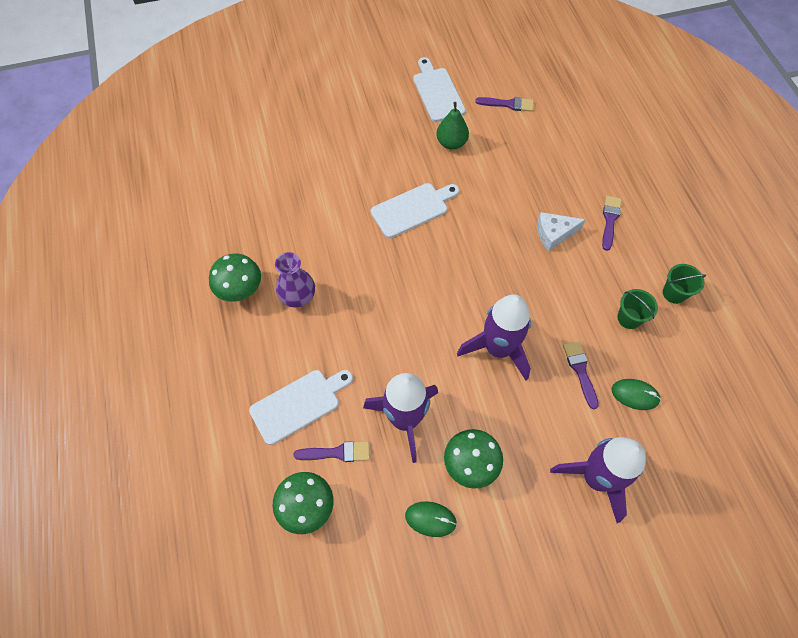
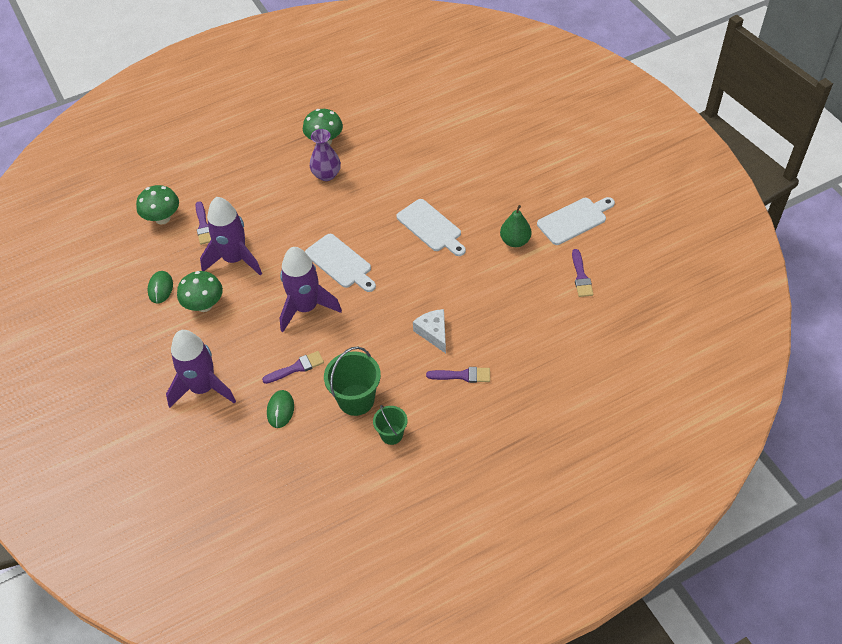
camera: 80 degrees right, 10 degrees down
(299, 404) = (237, 196): white cutting board -> white cutting board (340, 263)
(629, 318) = (356, 400): green bucket -> green bucket, size x1.66

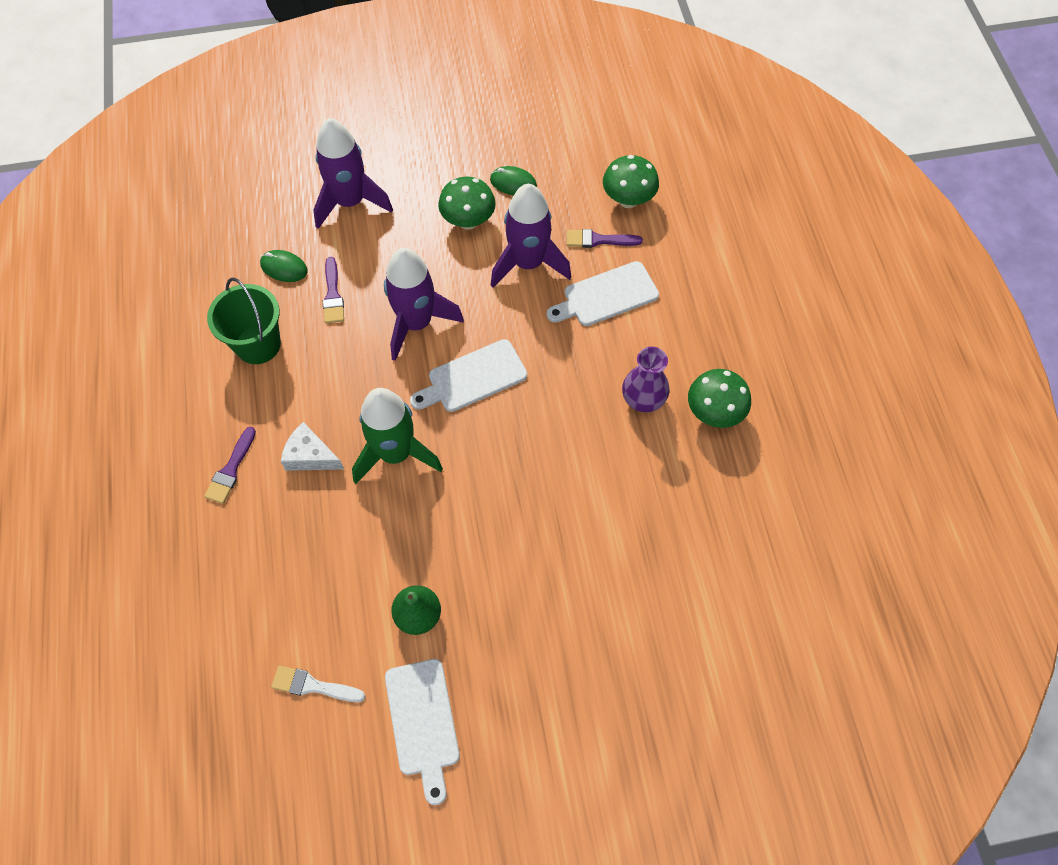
camera: 105 degrees right, 10 degrees up
(391, 434) = (193, 368): green bucket -> none
(413, 286) = (395, 453): none -> green rocket
(431, 227) = (490, 507): white cutting board -> white cutting board (606, 296)
(433, 333) = (310, 456): white cheese -> white cheese turned 150 degrees counterclockwise
(581, 276) = (313, 686): purple brush -> white brush

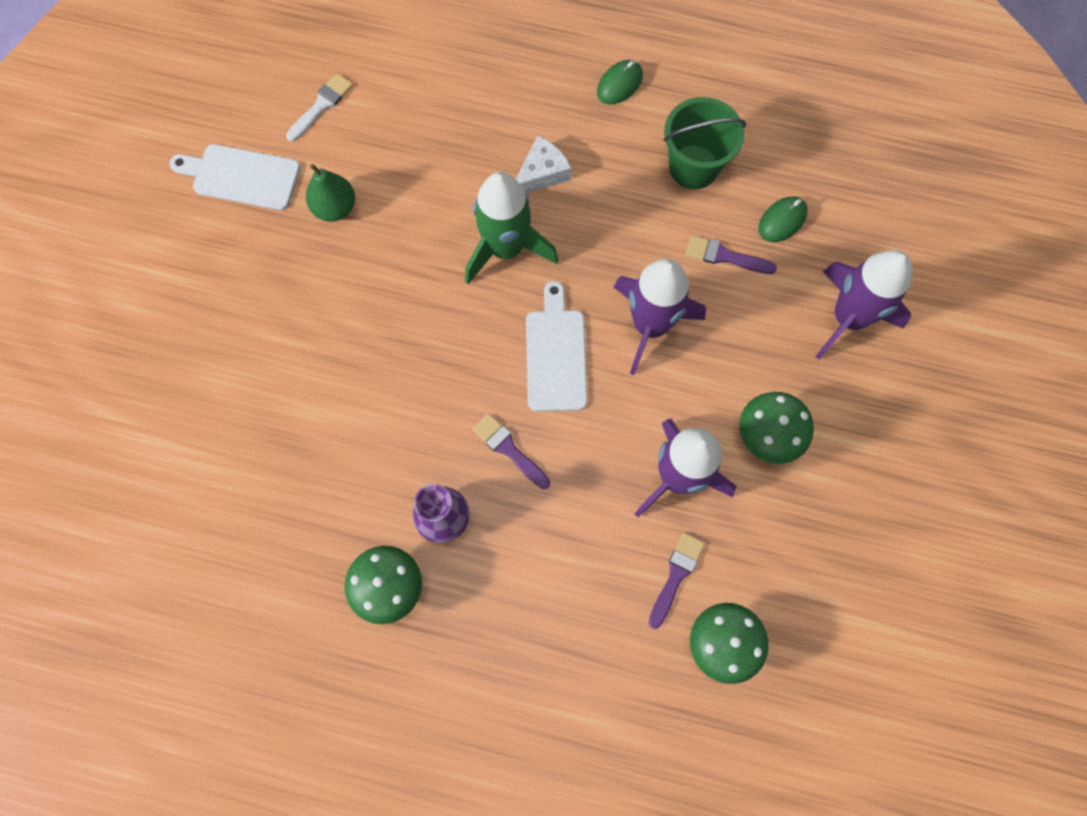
camera: 115 degrees right, 10 degrees up
(231, 469) = (561, 103): purple brush -> purple brush (509, 449)
(513, 183) = (804, 513): green mouse -> green mouse (619, 84)
(606, 296) = (593, 545): white cutting board -> none

